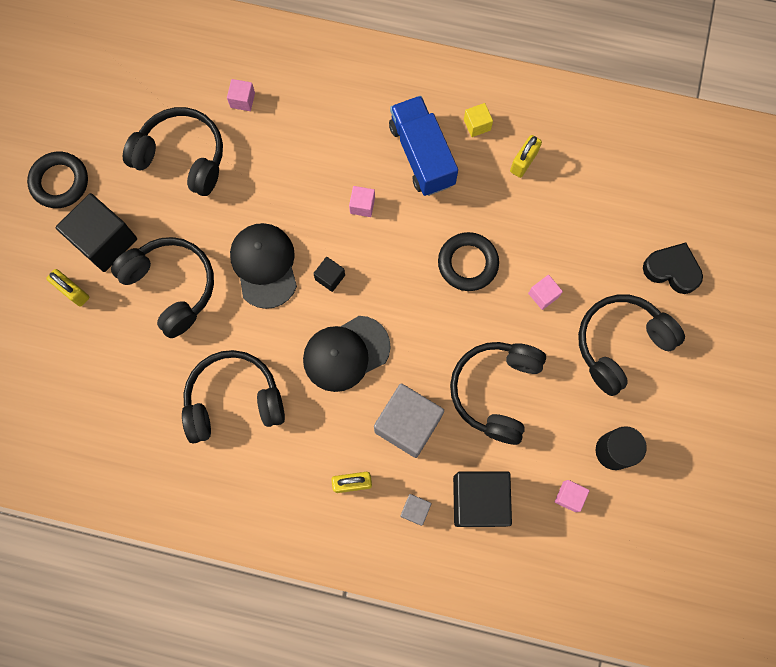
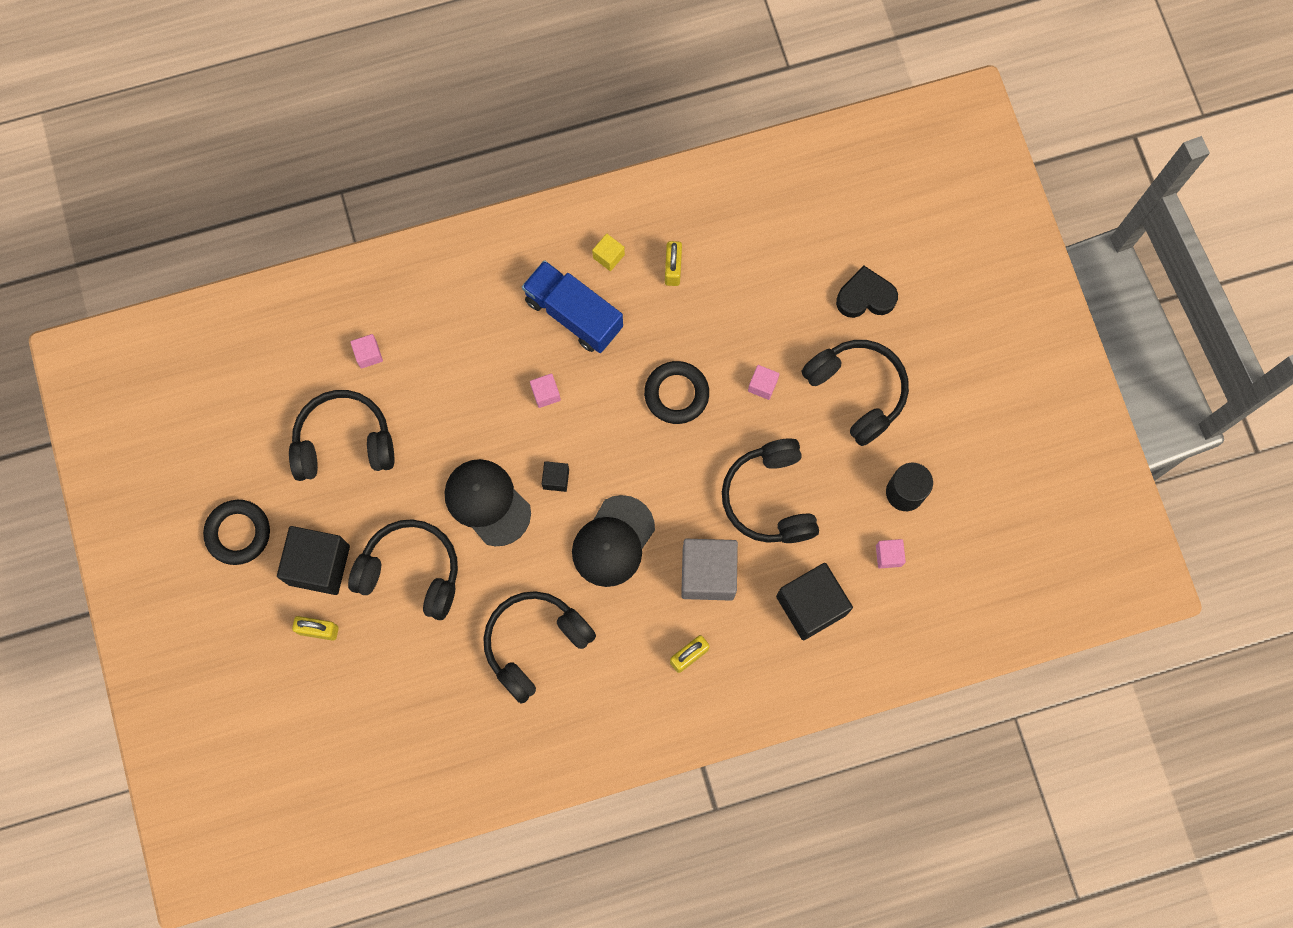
camera: 30 degrees left, 0 degrees up
(415, 510) = (759, 647): grey cube -> none
(620, 344) = (857, 391): black headphones -> black headphones turned 120 degrees clockwise

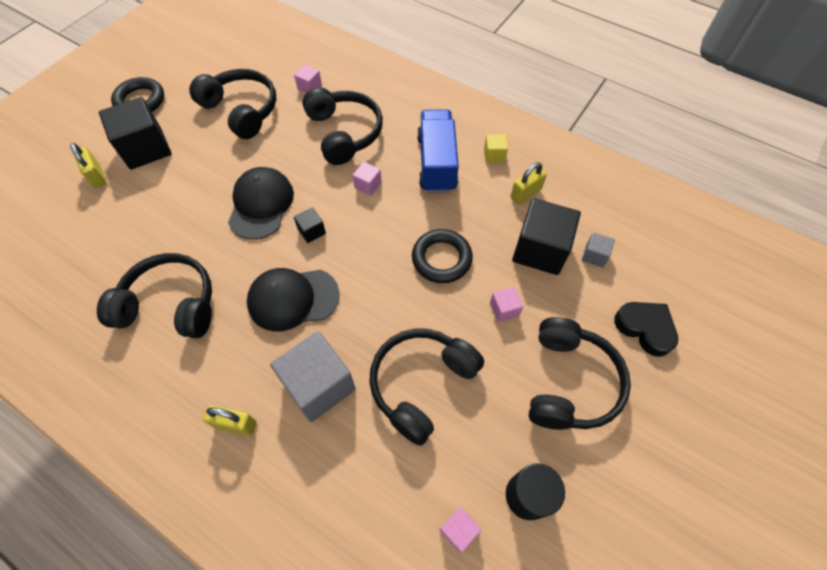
camera: 50 degrees right, 15 degrees down
(411, 572) = (176, 197): black headphones -> black headphones (344, 133)
(777, 272) = (594, 255): none -> grey cube
(811, 605) = (356, 494): black cube -> black cube (540, 250)

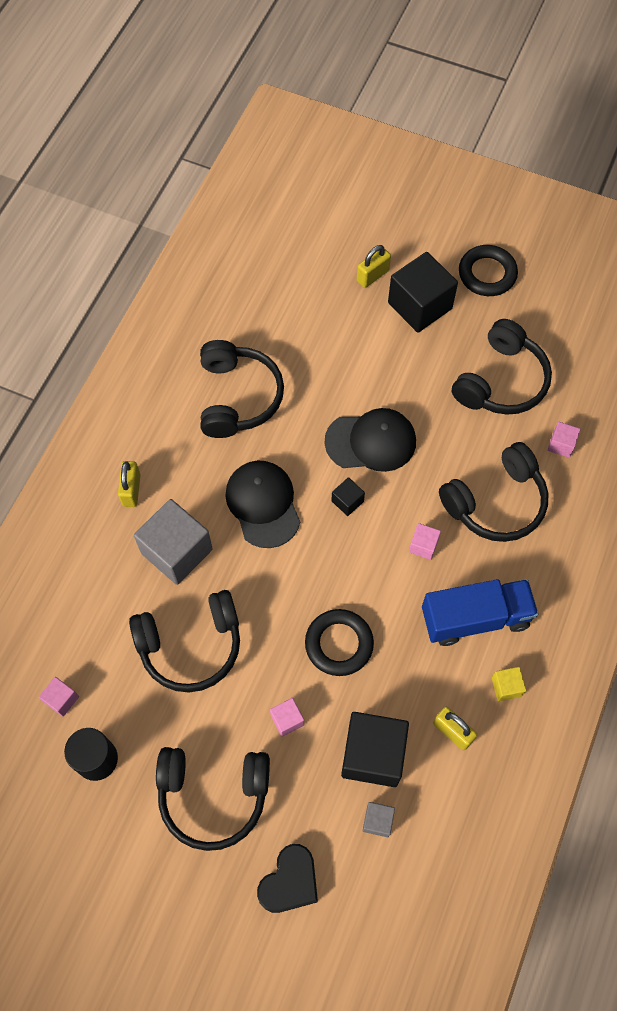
camera: 80 degrees right, 5 degrees up
(421, 384) = (191, 646): black headphones -> black headphones turned 135 degrees clockwise

